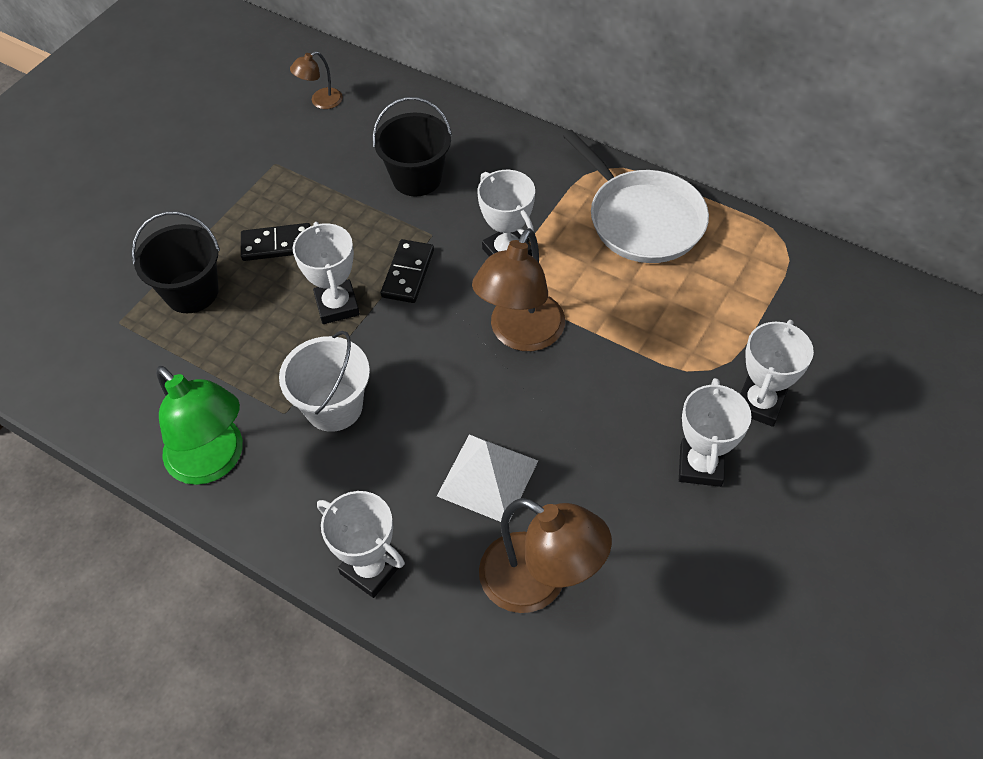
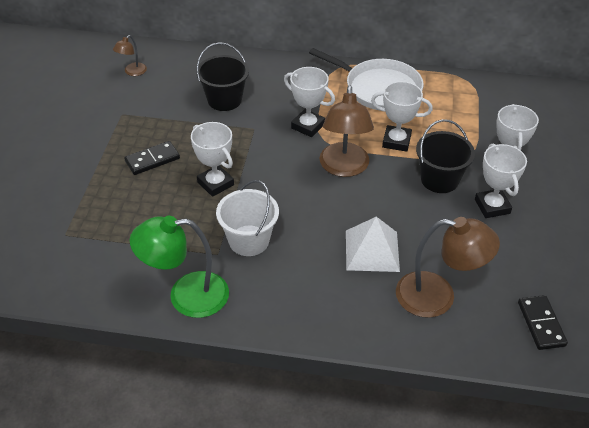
camera: 25 degrees left, 10 degrees down
(192, 292) = (108, 202): black bucket -> black bucket (439, 180)
(214, 461) = (186, 296): green lamp -> green lamp turned 150 degrees clockwise
(371, 569) = (329, 323): white trophy -> white trophy (396, 141)
(408, 273) = (251, 153): black domino -> black domino (541, 324)

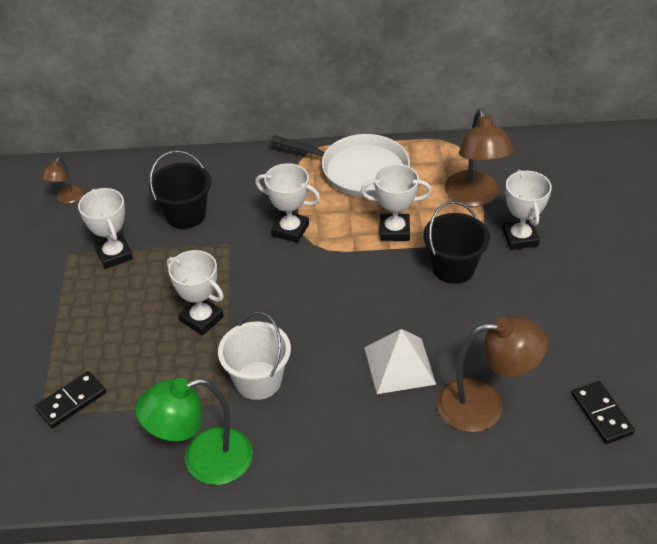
camera: 10 degrees left, 0 degrees up
(152, 160) = (120, 303): black domino -> black domino (71, 401)
(344, 168) = (344, 273): brown lamp -> brown lamp (474, 197)
(492, 206) = (518, 288): white trophy -> white trophy (114, 255)

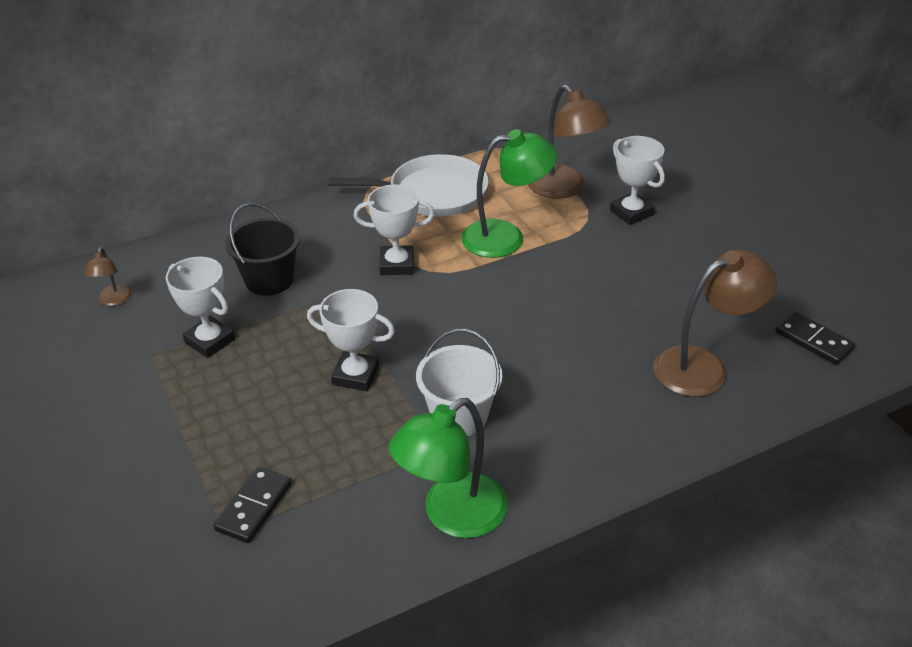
camera: 25 degrees left, 5 degrees down
(394, 230) = (506, 237): white trophy -> green lamp
(399, 365) = (596, 356): white pyramid -> none
(453, 268) = (586, 254): black bucket -> none

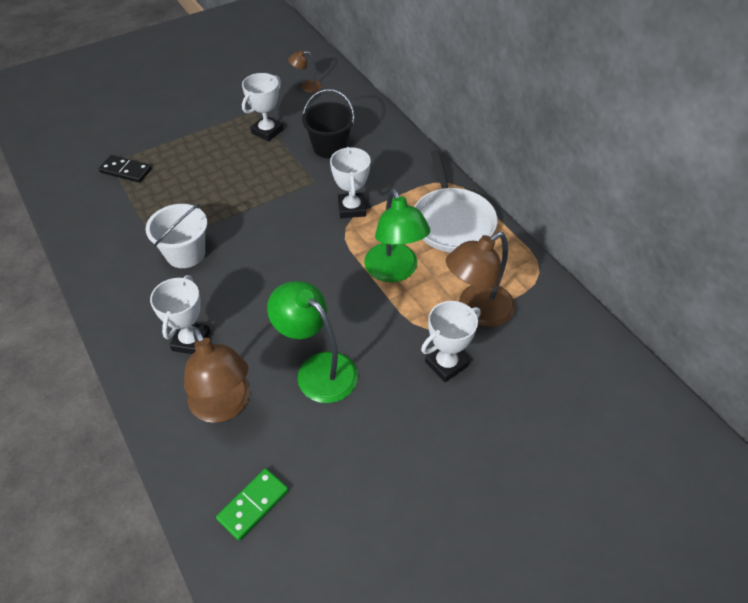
camera: 85 degrees right, 10 degrees up
(355, 375) = (230, 199): white trophy -> white trophy (191, 341)
(452, 516) = (100, 255): green lamp -> green lamp (318, 369)
(813, 340) = (253, 505): black domino -> green domino

